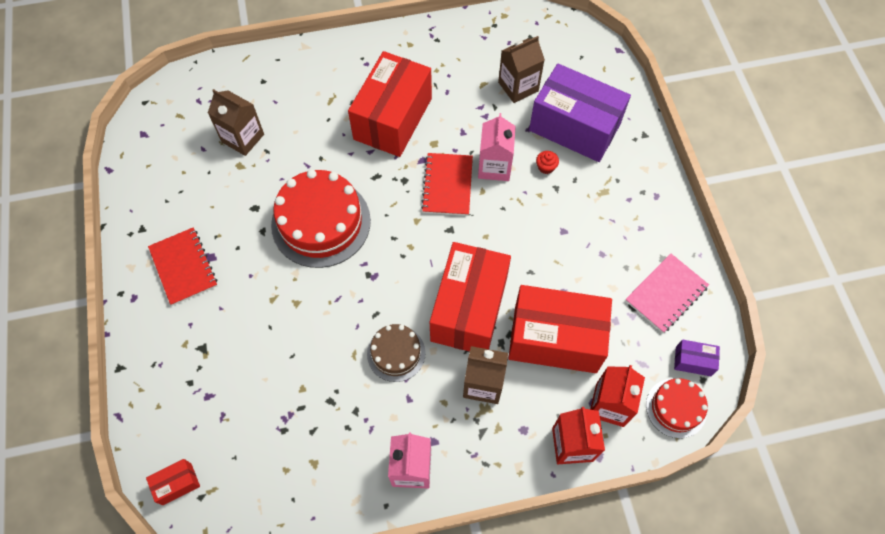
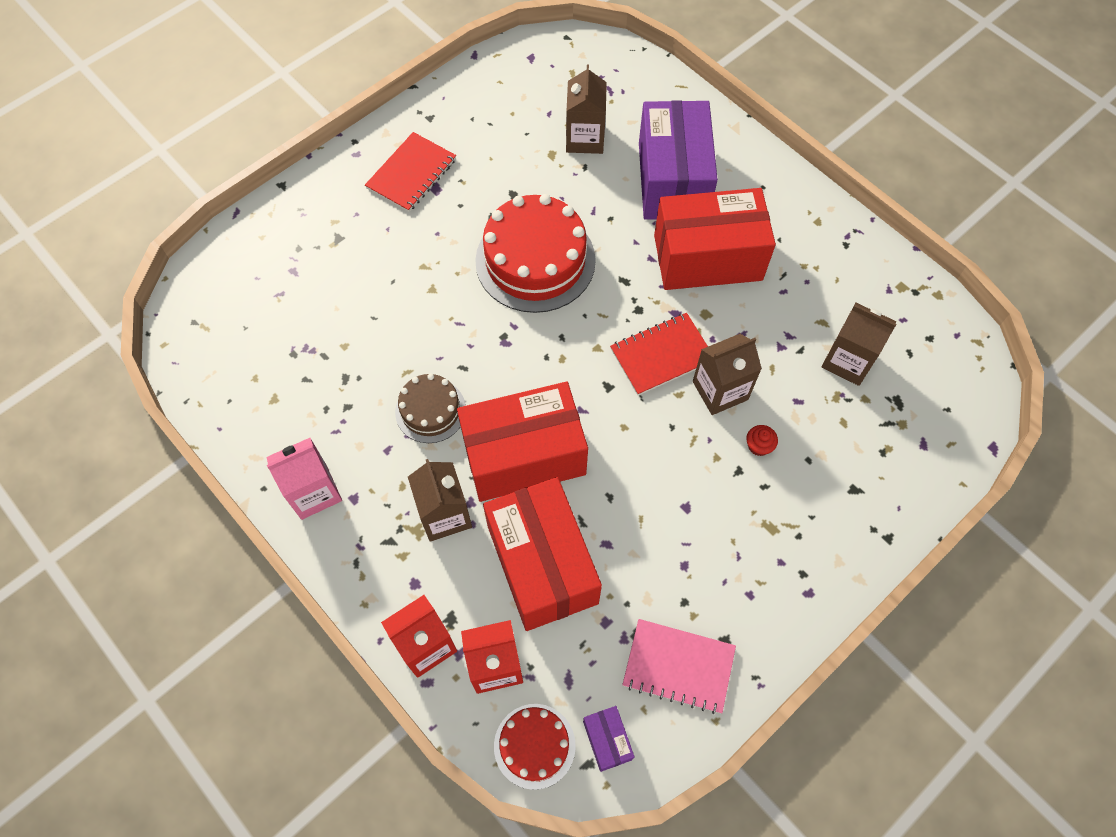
camera: 60 degrees right, 0 degrees up
(177, 484) = (196, 296): red box -> none
(494, 166) = (720, 390): pink carton -> brown carton
(574, 127) = (838, 451): purple box -> purple box (673, 180)

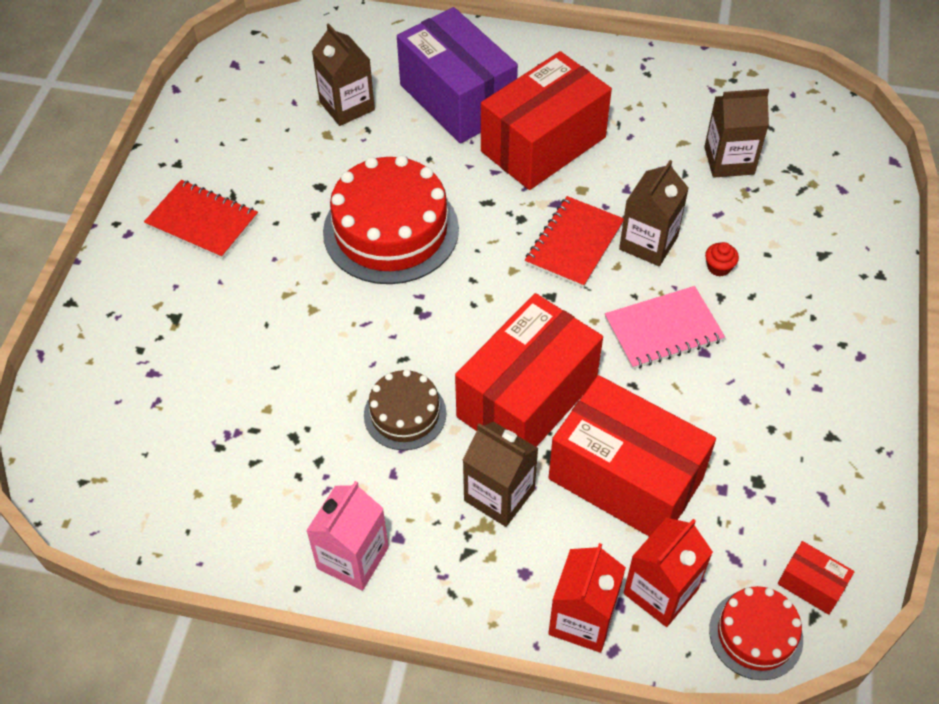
camera: 35 degrees left, 10 degrees down
(411, 174) = (202, 221): red notebook -> red notebook turned 60 degrees counterclockwise
(607, 740) = (811, 585): purple box -> red box
(678, 666) = (813, 483): pink notebook -> pink notebook (663, 329)

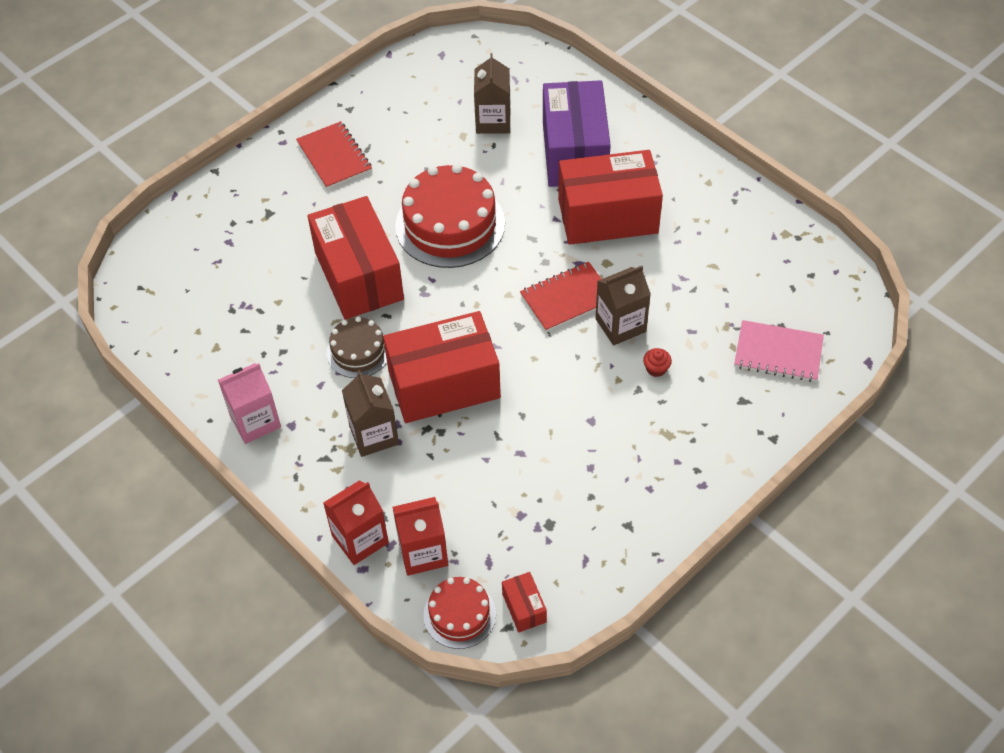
camera: 35 degrees right, 0 degrees up
(625, 478) = (463, 471): red box -> red box (359, 276)
(663, 329) = (576, 390): pink notebook -> pink notebook (778, 353)
(729, 160) = (736, 296): brown carton -> none

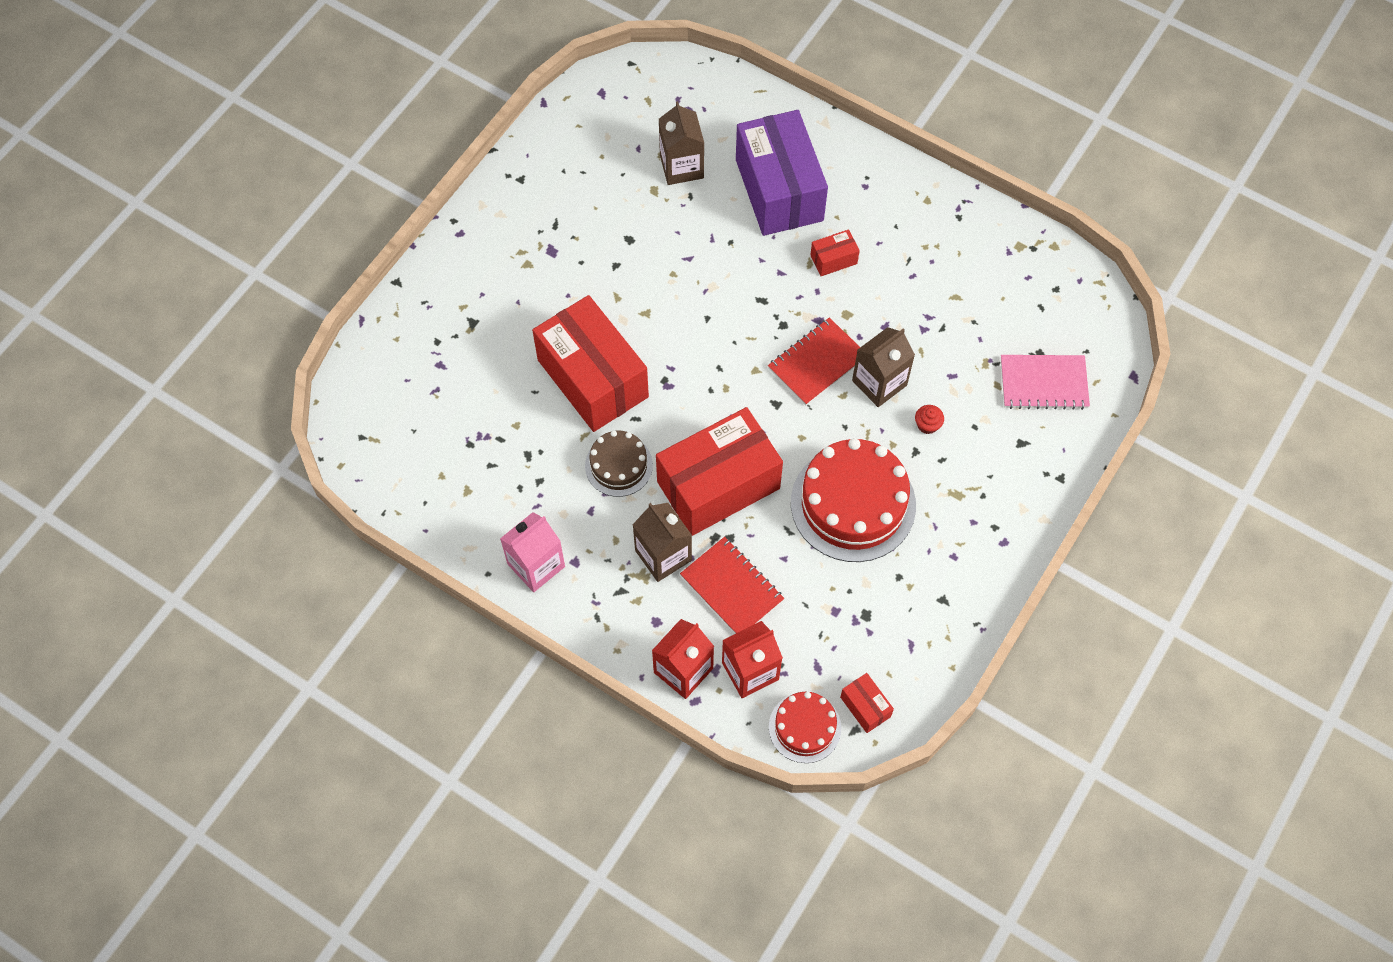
camera: 15 degrees left, 10 degrees up
(334, 157) = (522, 241): red notebook -> red notebook (732, 588)
(450, 225) = (671, 300): red cake -> red cake (853, 504)
(608, 216) = (833, 259): red box -> red box, size x0.41

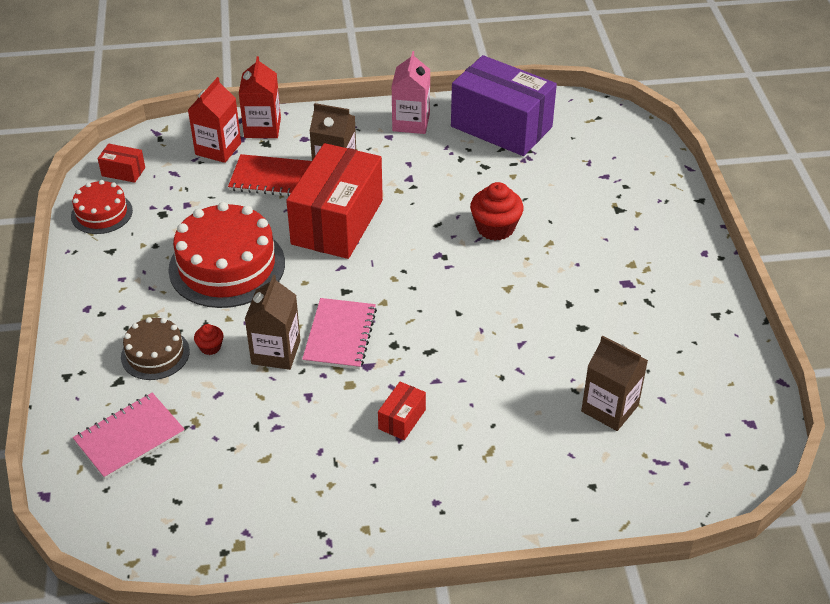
camera: 140 degrees right, 20 degrees down
(593, 378) = (495, 228): red box -> red cupcake
(618, 465) = (418, 194): brown cake -> brown cake (155, 354)
(779, 190) = (508, 445): purple box -> purple box (501, 127)
(805, 727) = (157, 143): red cake -> red cake (101, 213)
(817, 363) = (340, 335): red notebook -> pink notebook

